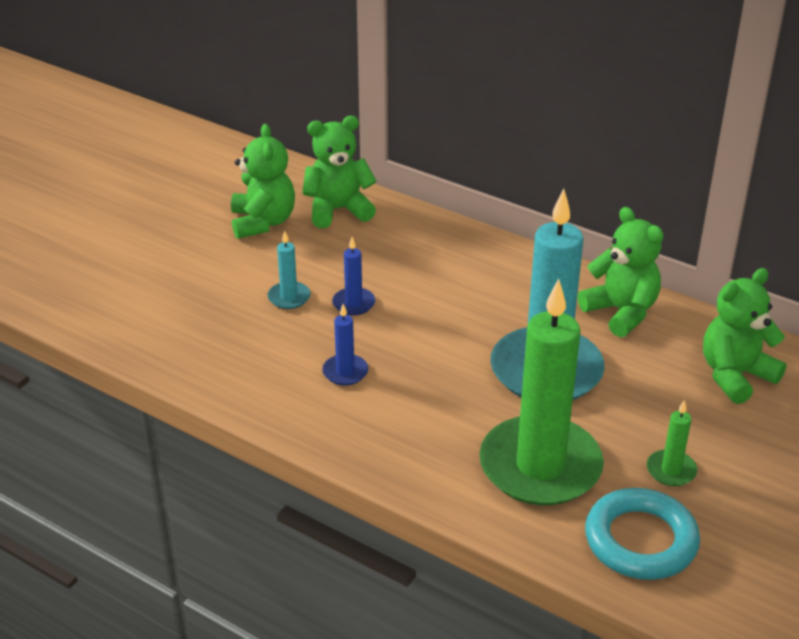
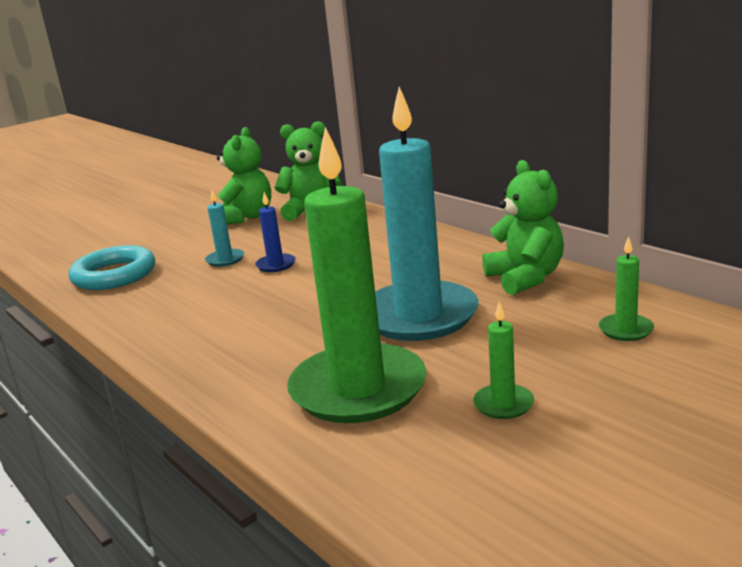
camera: 20 degrees right, 15 degrees down
(345, 372) = (228, 308): blue candle -> none
(640, 540) = (426, 466): turquoise ring -> turquoise ring (114, 275)
(735, 375) = (625, 330): green teddy bear -> green candle

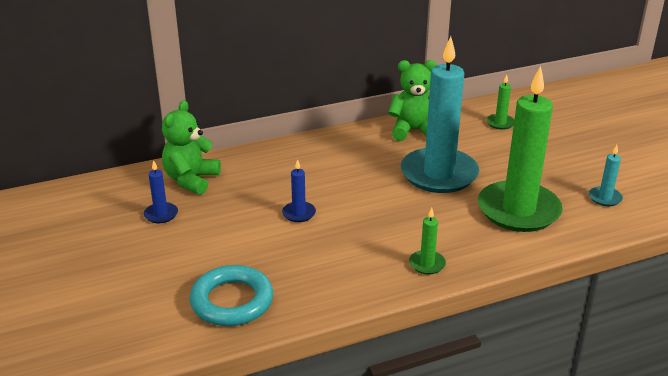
camera: 75 degrees left, 10 degrees up
(225, 260) = (260, 236): turquoise candle -> turquoise candle (605, 198)
(246, 217) = (161, 214): green teddy bear -> blue candle
(503, 404) = (556, 172): green candle -> green candle (427, 264)

